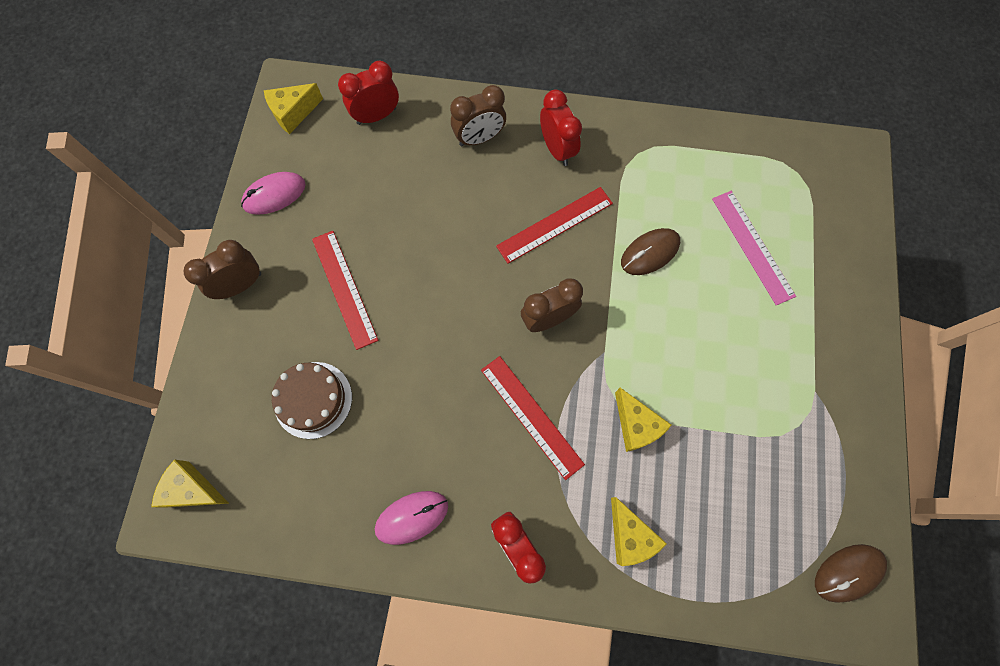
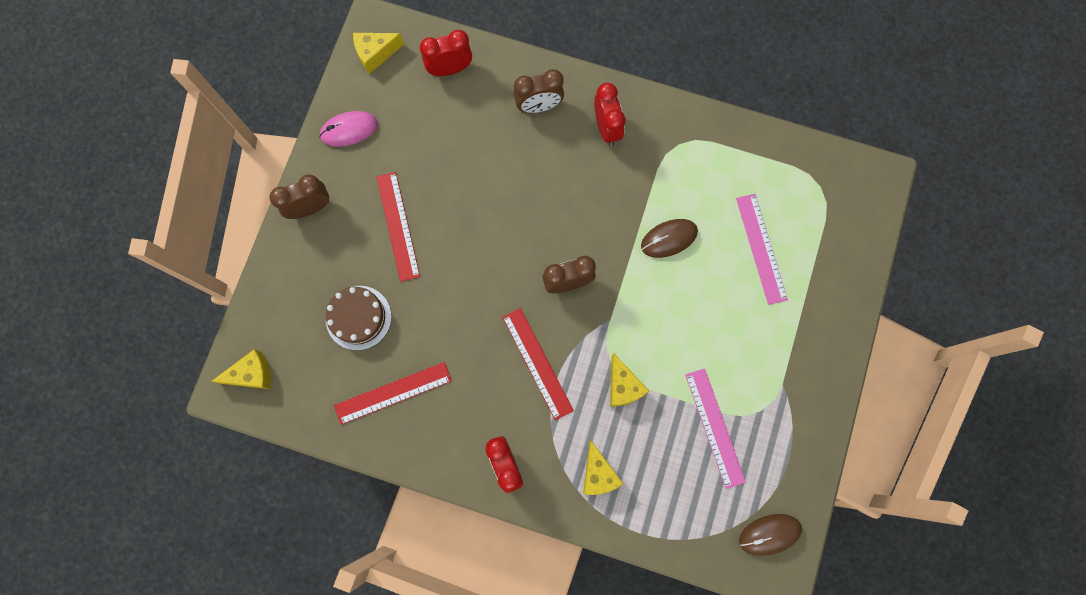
camera: 10 degrees right, 5 degrees up
(193, 490) = (252, 374): yellow cheese -> yellow cheese turned 135 degrees clockwise
(411, 517) = (424, 427): pink mouse -> none
(555, 224) = (590, 199): red ruler -> red ruler (393, 393)
(752, 455) = (715, 427): none -> pink ruler

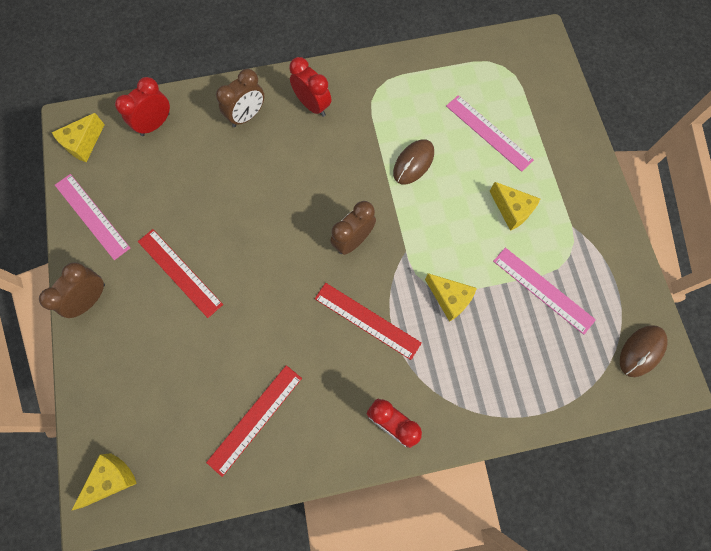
camera: 30 degrees left, 5 degrees down
(349, 130) = (92, 216): pink mouse -> pink ruler
(358, 317) = (186, 370): brown cake -> none
(598, 474) = (474, 384): yellow cheese -> yellow cheese (512, 210)

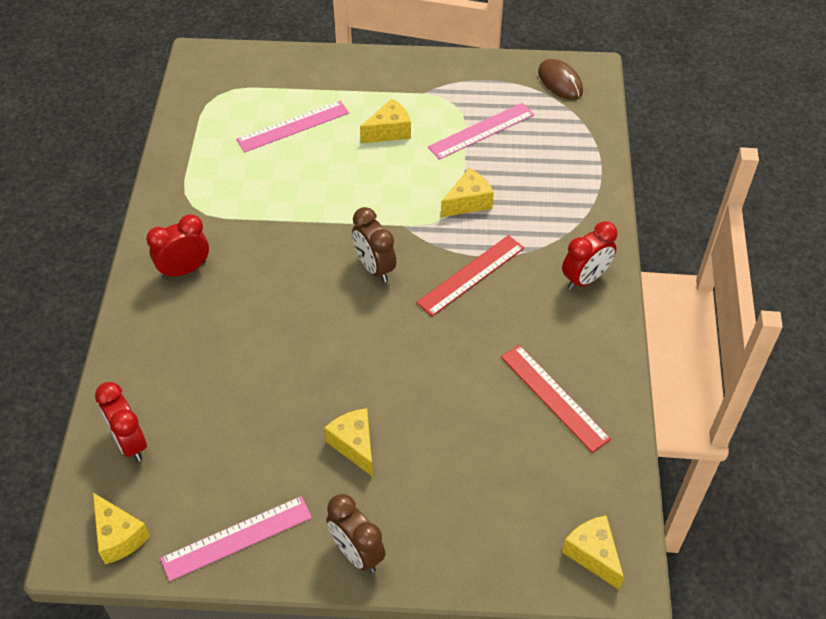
camera: 75 degrees left, 20 degrees down
(179, 272) = (354, 445): red ruler -> yellow cheese
(247, 116) = (167, 338): brown clock -> none
(413, 163) = (302, 195): brown mouse -> none

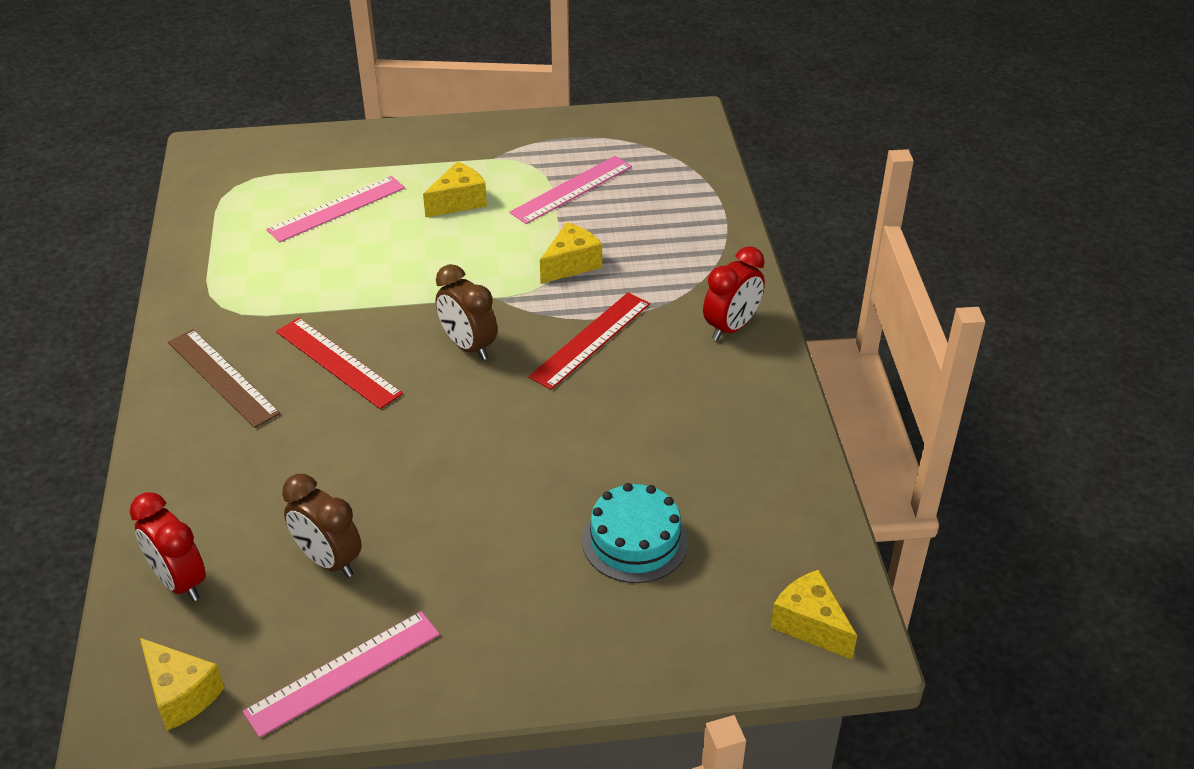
camera: 10 degrees left, 10 degrees down
(184, 270) = (222, 377): red clock -> brown ruler
(354, 445) = (480, 544): yellow cheese -> none
(357, 553) = (507, 667): brown clock -> brown clock (329, 560)
(472, 460) = (635, 541): none -> turquoise cake
(554, 397) = (722, 458): red ruler -> red ruler (338, 362)
(560, 82) = (655, 131): brown mouse -> none

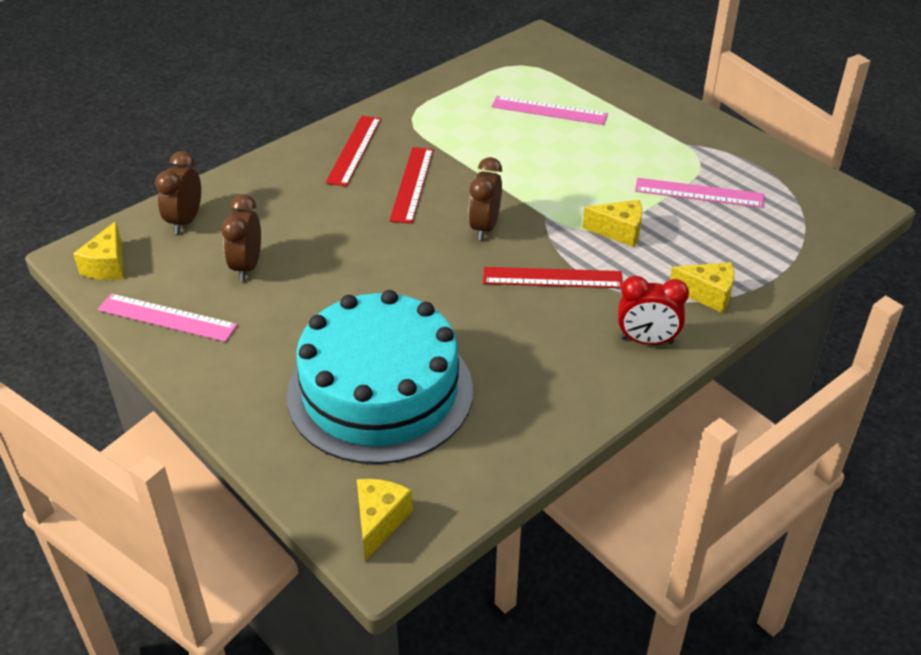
camera: 55 degrees right, 0 degrees up
(180, 581) = (185, 221): red clock -> brown clock
(222, 377) = (354, 150): brown ruler -> red ruler
(458, 202) = (620, 152): yellow cheese -> yellow cheese (707, 295)
(635, 541) = (380, 391): turquoise cake -> turquoise cake, size x2.12

